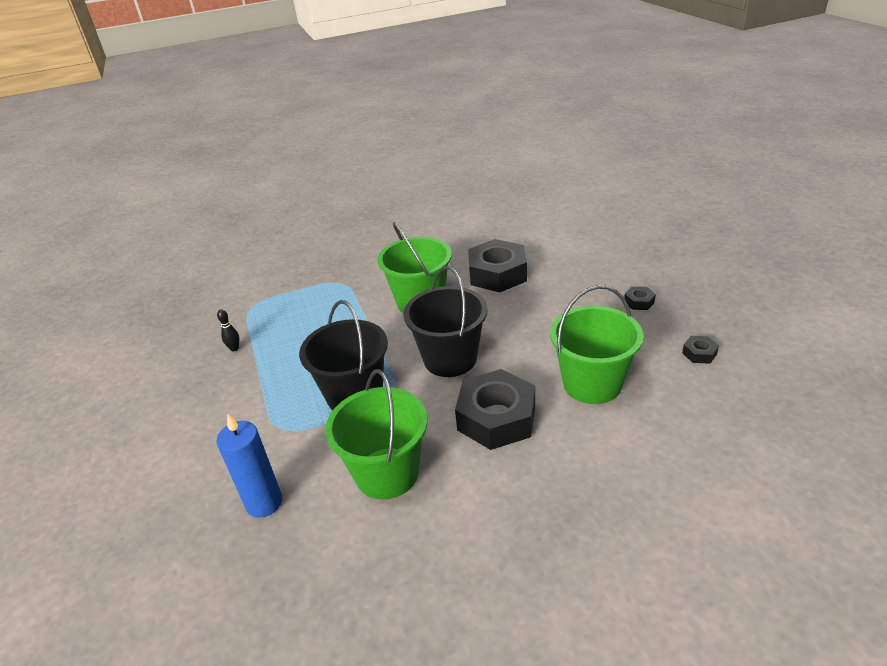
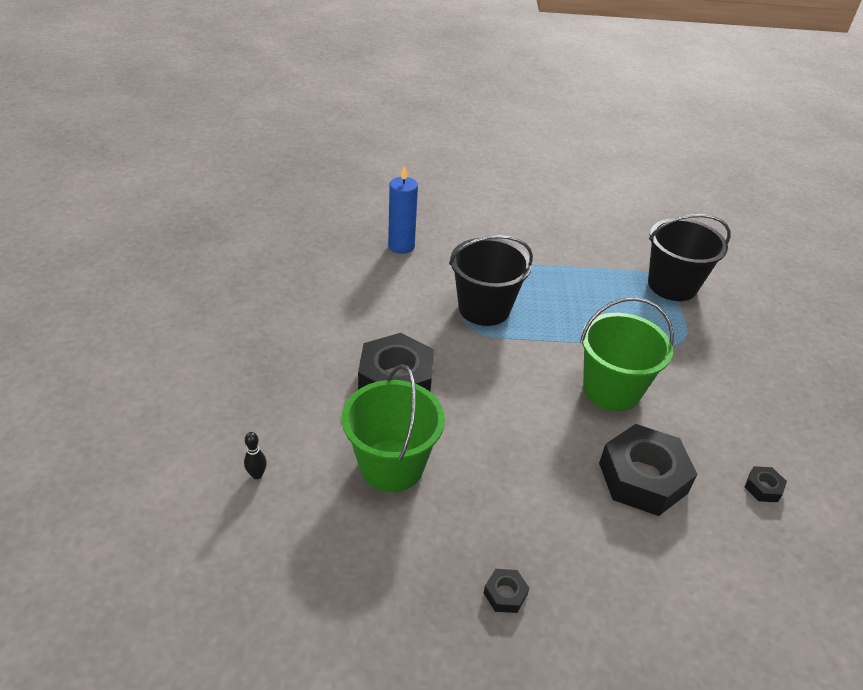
camera: 105 degrees right, 5 degrees up
(234, 348) = (594, 257): black bowling pin -> black bowling pin (257, 475)
(387, 473) = (384, 303): green bucket -> none
(450, 359) = (497, 379): black bucket -> black bucket (672, 285)
(699, 353) = (371, 591): black nut -> black nut (763, 488)

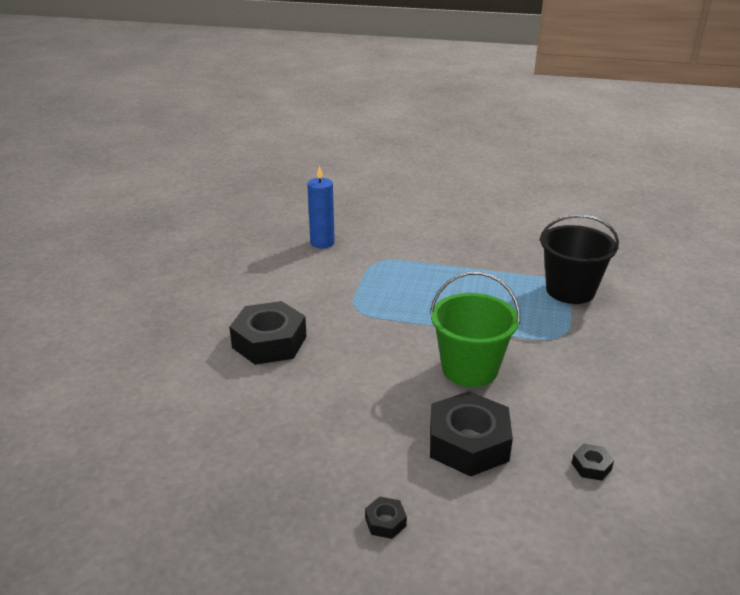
camera: 15 degrees right, 10 degrees down
(257, 475) = (116, 400): black bowling pin -> none
(391, 465) = (234, 406): green bucket -> none
(484, 308) = (376, 295): black bucket -> none
(505, 594) = (290, 519): black nut -> black nut (385, 522)

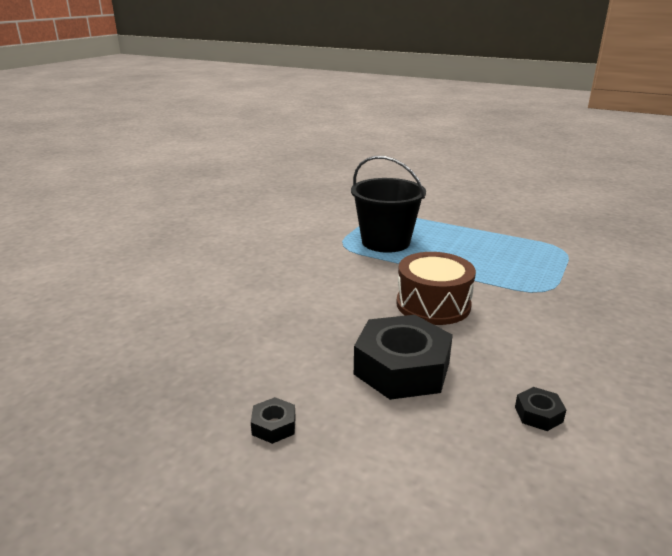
camera: 15 degrees right, 5 degrees down
(269, 342) = (249, 259): black nut -> none
(322, 243) = (338, 197): blue candle -> none
(469, 369) = (433, 304): green bucket -> brown drum
(570, 290) = (569, 255): black bucket -> black bucket (385, 242)

